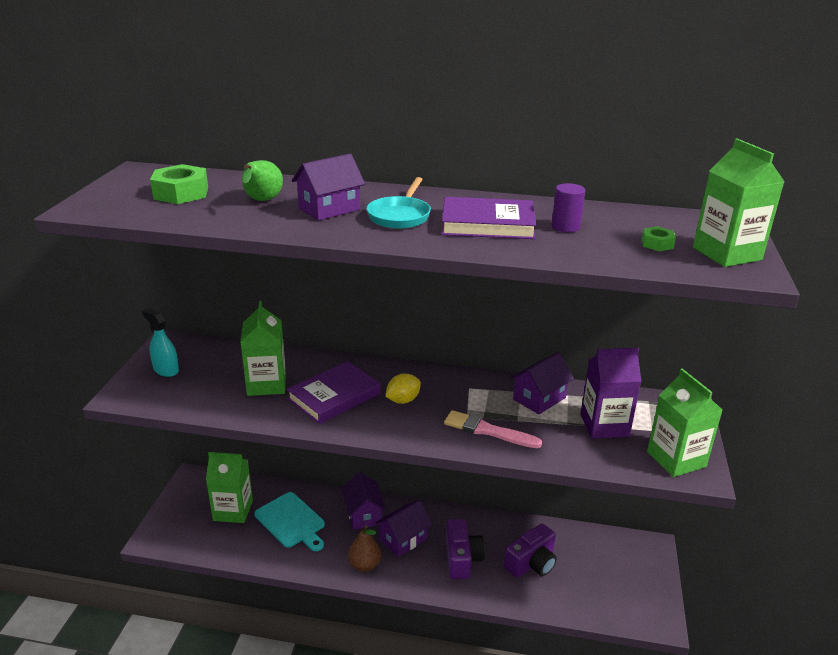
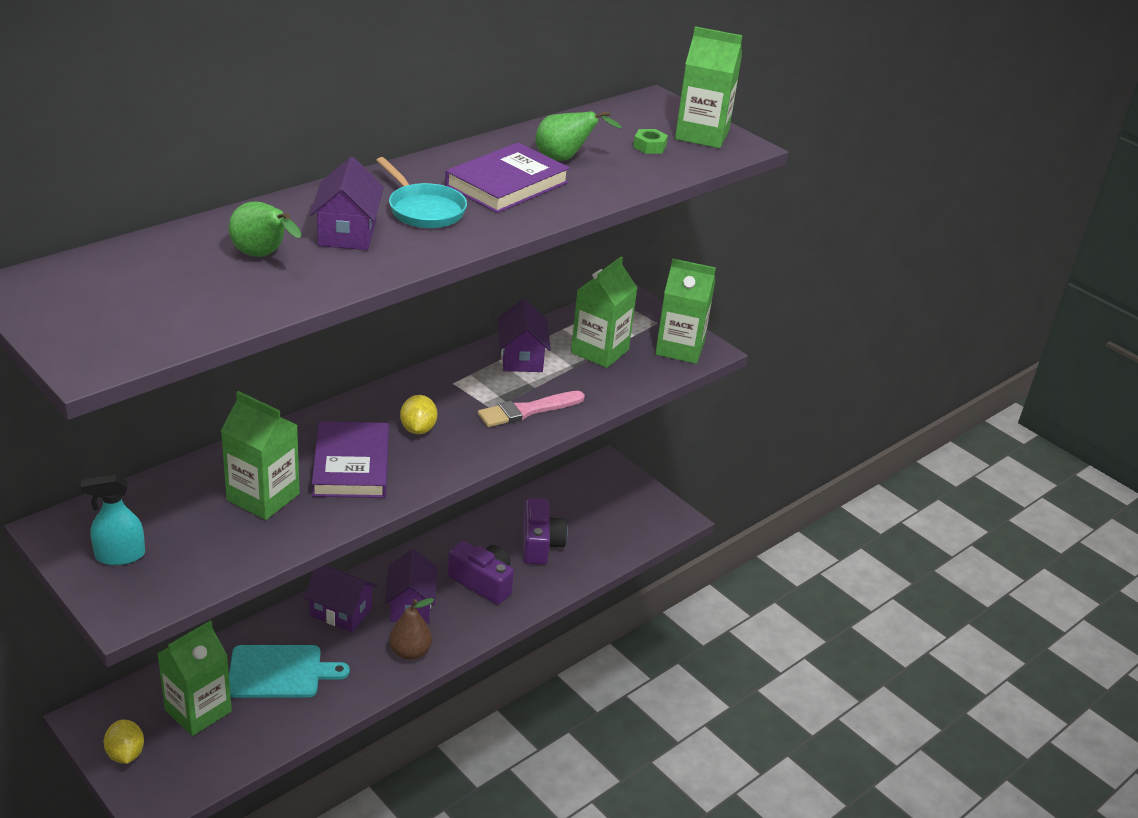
camera: 55 degrees left, 5 degrees up
(179, 506) = (125, 754): none -> yellow lemon
(181, 193) = (152, 288): green nut -> none
(565, 227) = (565, 159): purple cylinder -> green pear
(604, 425) = (599, 351): purple carton -> green carton

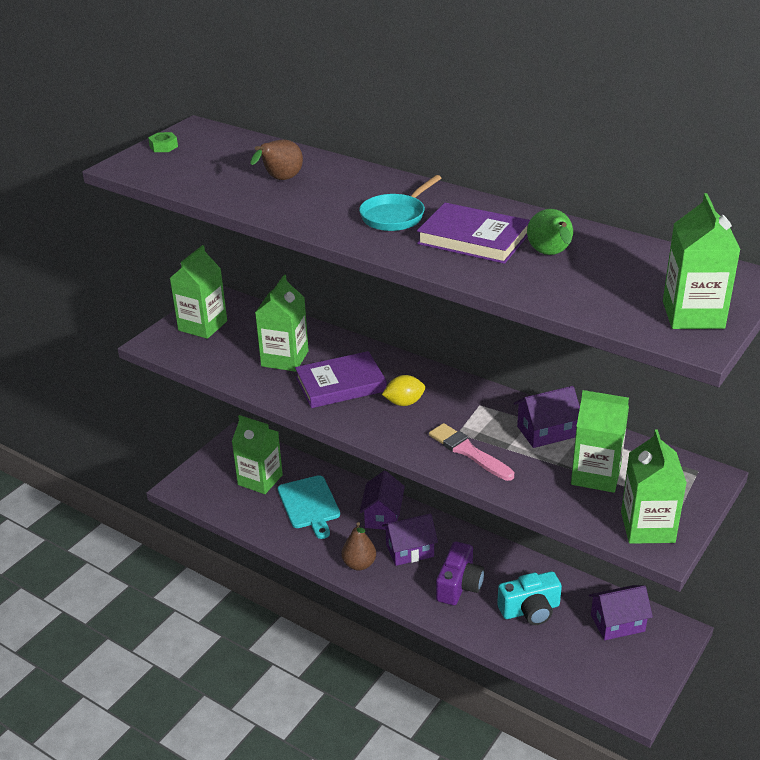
camera: 80 degrees right, 0 degrees up
(119, 556) = (202, 326): turquoise spray bottle -> green carton
(125, 754) = (214, 463): yellow lemon -> none
(263, 256) = (280, 180): green pear -> brown pear
(347, 233) = (335, 198): purple house -> purple house (617, 623)
(540, 544) = (530, 610): purple camera -> turquoise camera
(649, 146) = (628, 290): green nut -> green nut (163, 146)

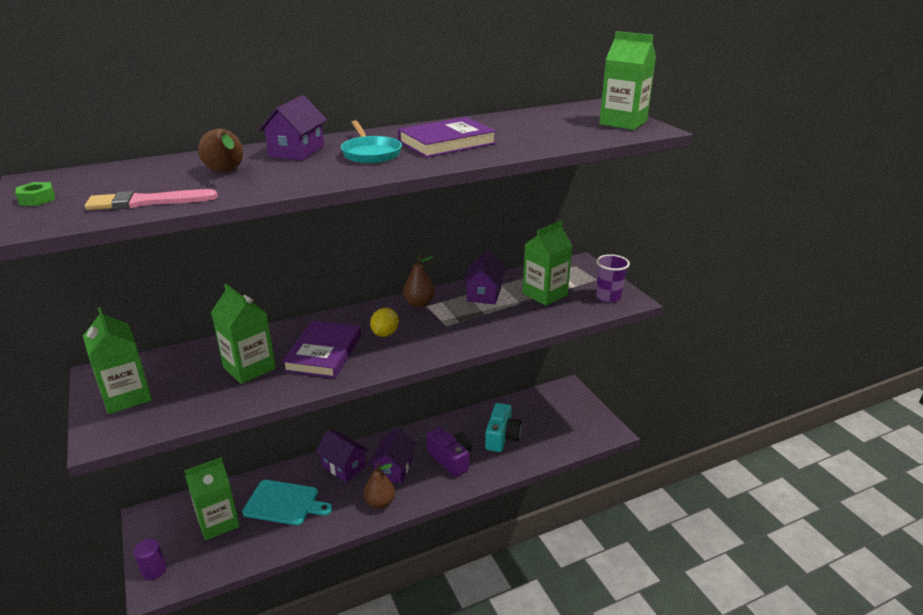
camera: 60 degrees left, 5 degrees down
(192, 477) = (154, 570): none -> purple cylinder
(468, 452) = (472, 329): pink brush -> pink brush (146, 202)
(479, 398) = (419, 303): none -> brown pear
(550, 255) = (503, 131): green pear -> none
(617, 623) = (543, 406): purple house -> purple house (296, 151)
(647, 527) = (608, 297): green carton -> purple cup

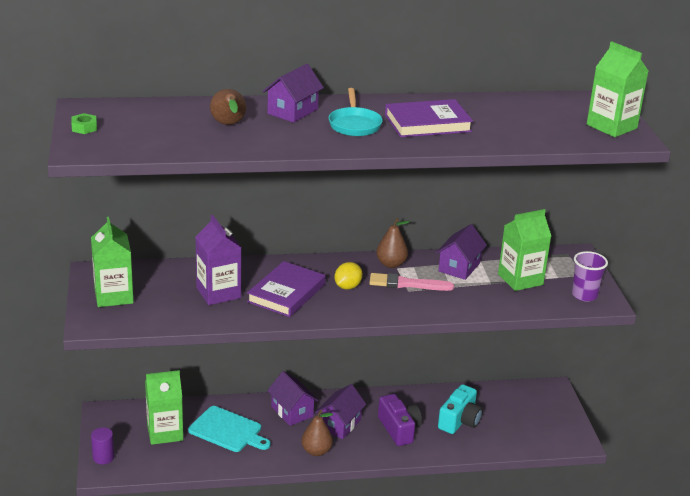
camera: 15 degrees right, 0 degrees up
(146, 202) = (163, 145): pink brush -> pink brush (406, 284)
(249, 368) = (218, 293): green carton -> purple carton

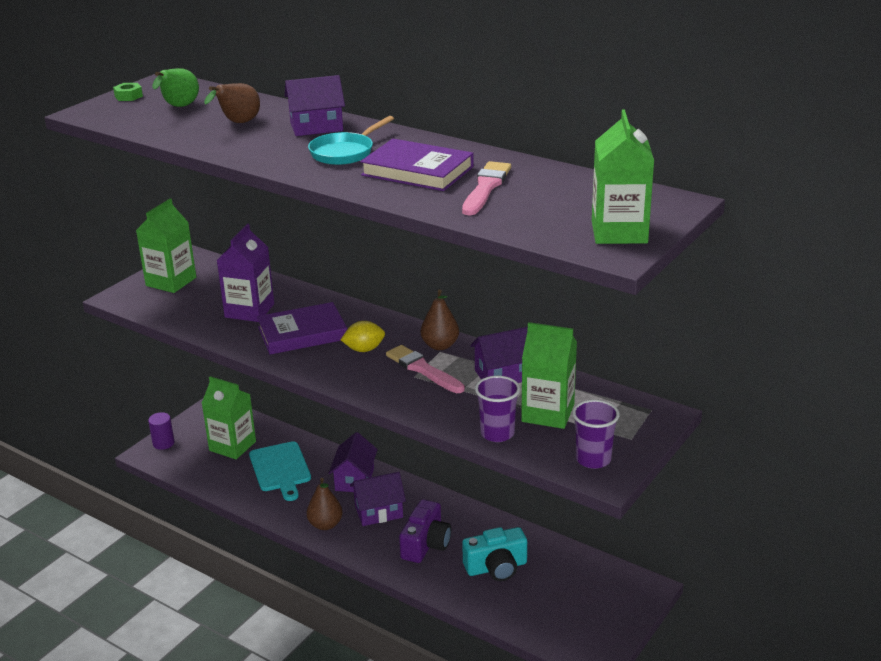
camera: 45 degrees right, 0 degrees up
(151, 125) = (179, 107): none -> green pear
(489, 122) = (486, 187): none -> pink brush
(513, 304) = (497, 433): none -> purple cup

